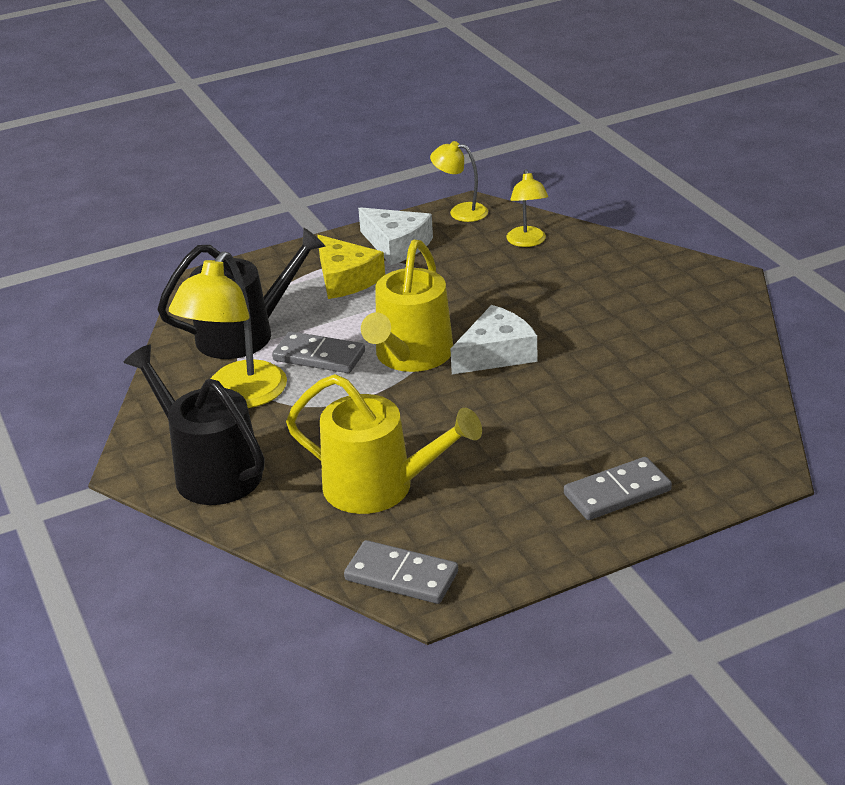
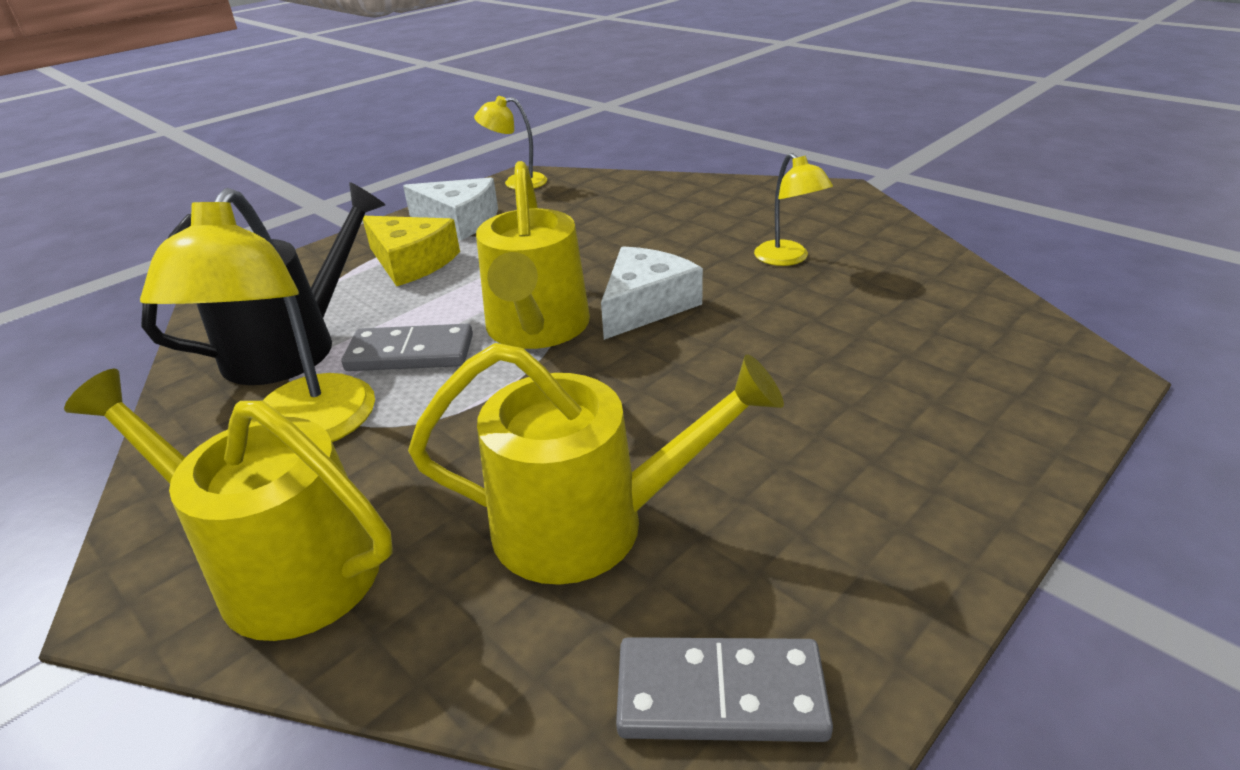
camera: 20 degrees left, 0 degrees up
(211, 471) = (284, 567): black watering can -> yellow watering can
(527, 242) = (606, 195): yellow lamp -> yellow lamp (788, 259)
(617, 493) = (941, 445): grey domino -> none

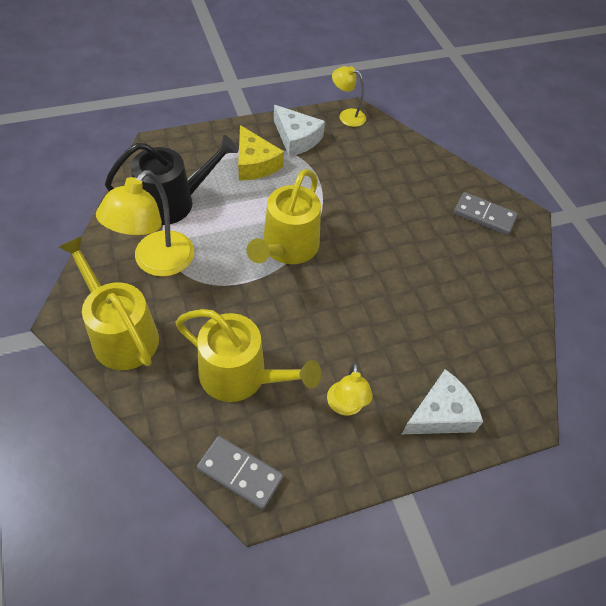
camera: 20 degrees right, 20 degrees up
(410, 353) = (222, 235): grey domino -> grey domino (484, 215)
(645, 305) = (348, 258): white cheese -> white cheese (440, 414)
(788, 259) = (447, 260): yellow lamp -> yellow lamp (345, 406)

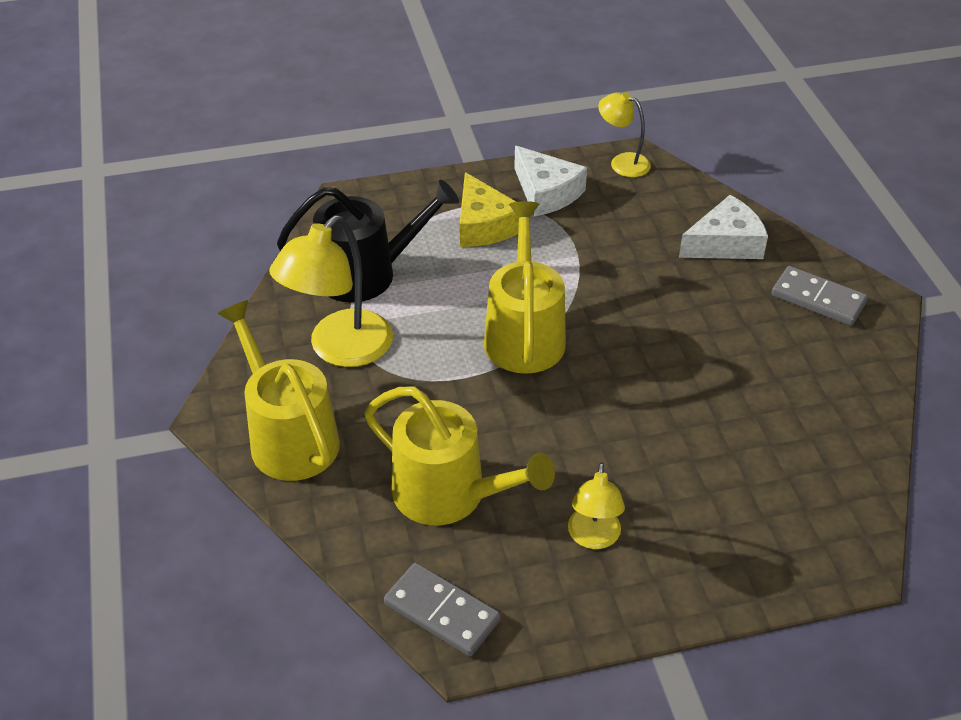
camera: 10 degrees right, 10 degrees down
(287, 247) = (524, 335): yellow watering can -> yellow watering can turned 150 degrees clockwise
(440, 414) = (729, 553): white cheese -> white cheese (725, 243)

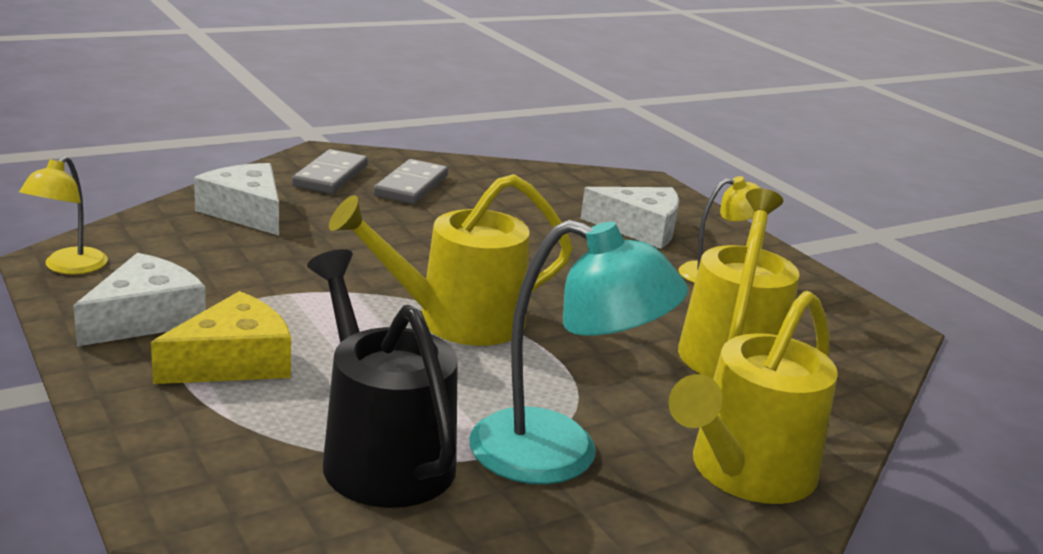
camera: 110 degrees left, 20 degrees down
(340, 349) = (560, 455): yellow lamp -> turquoise lamp
(441, 612) = (869, 341): grey domino -> grey domino (411, 186)
(707, 510) = (640, 229): none -> white cheese

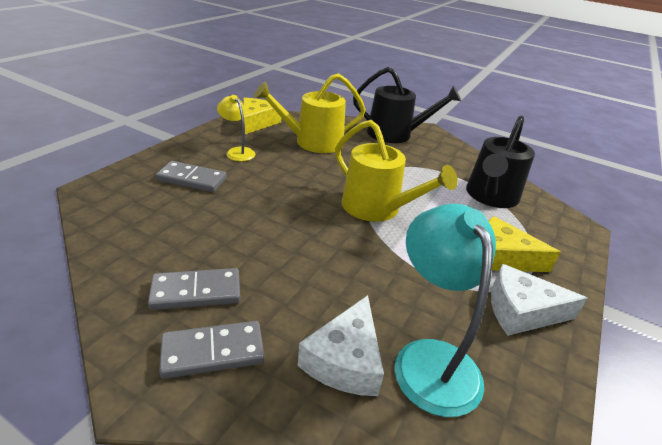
camera: 120 degrees left, 10 degrees up
(68, 267) = (538, 397): yellow lamp -> none
(560, 455) = (435, 164): turquoise lamp -> turquoise lamp (430, 359)
(640, 229) = (192, 179): white cheese -> grey domino
(745, 472) = (395, 134): yellow watering can -> black watering can
(844, 323) = (257, 122): none -> yellow cheese

